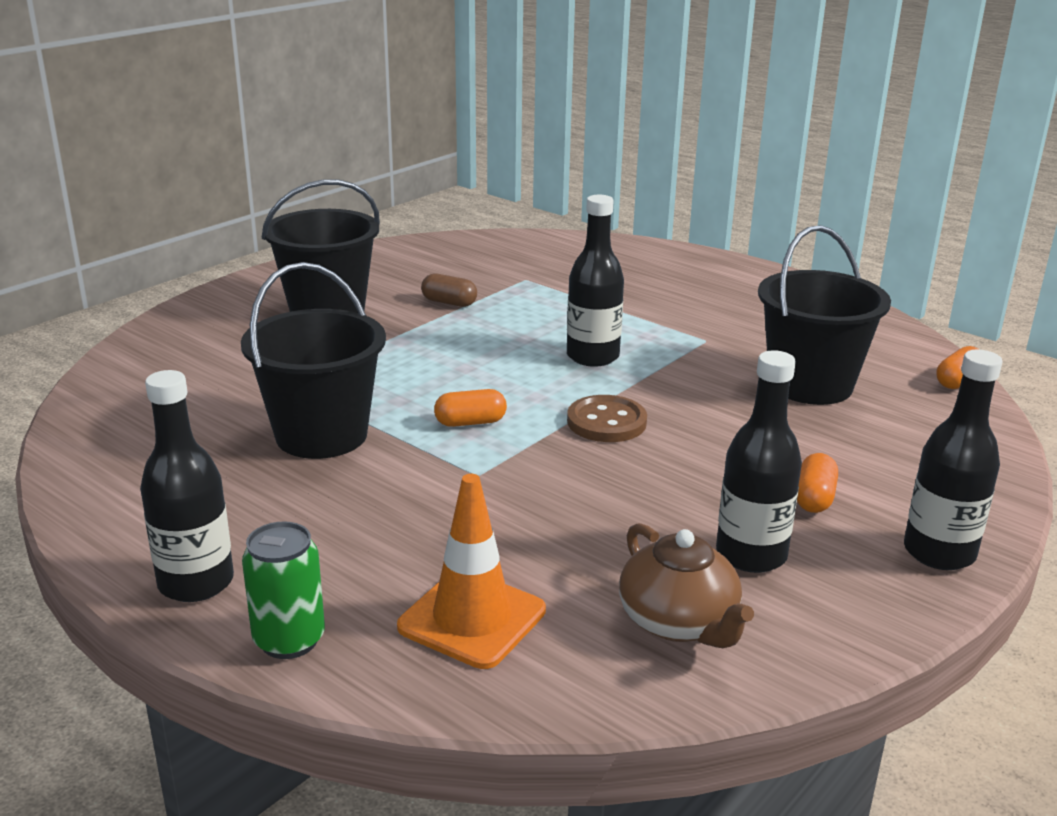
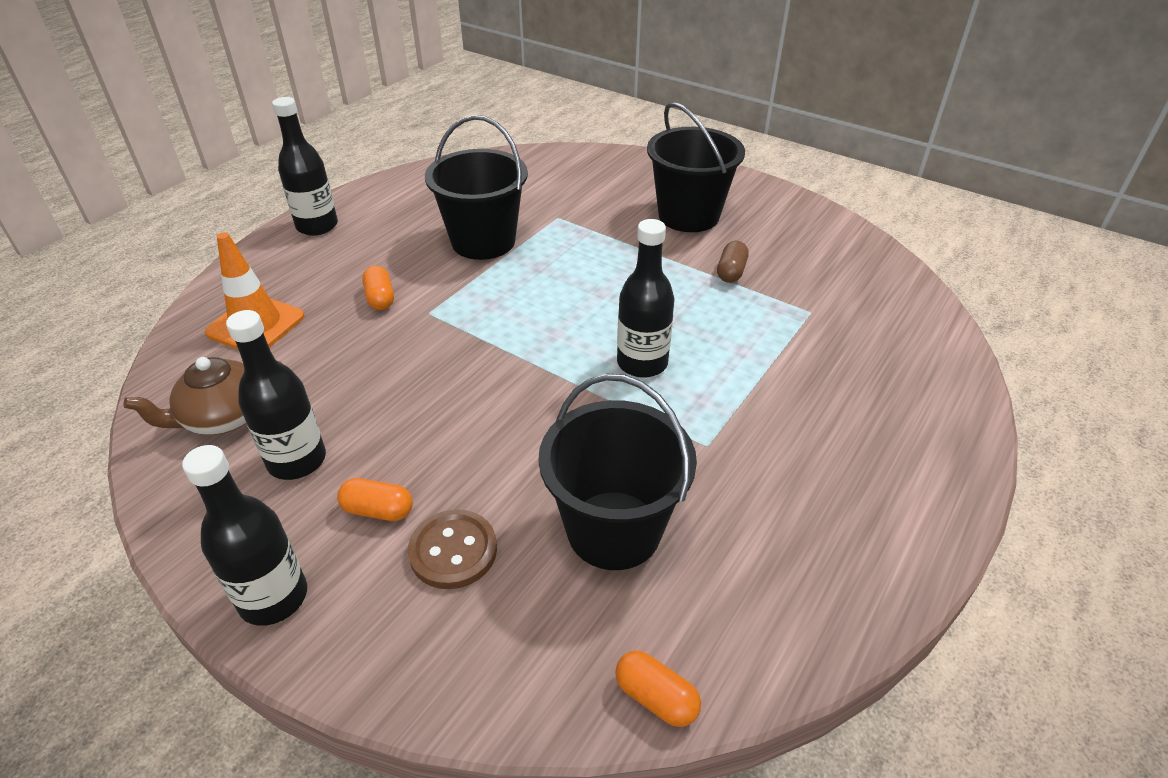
camera: 85 degrees right, 15 degrees up
(289, 640) = (256, 263): green can -> none
(470, 422) = (506, 303): orange capsule -> orange capsule (380, 298)
(606, 422) = (513, 375): brown button -> brown button (453, 551)

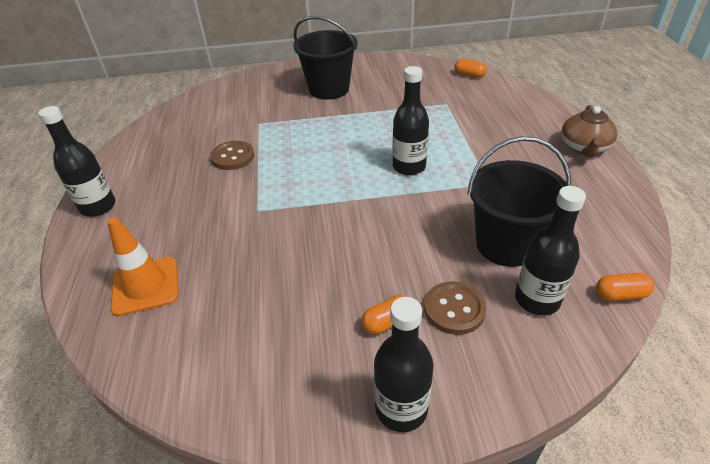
camera: 40 degrees left, 0 degrees up
(224, 417) = (211, 349): brown teapot -> brown teapot (584, 148)
(297, 460) = (300, 335): black bottle -> black bottle (537, 299)
(380, 298) = (213, 220): orange capsule -> orange capsule (469, 75)
(483, 241) = (233, 157): black bucket -> brown button
(731, 272) = (387, 105): brown capsule -> none

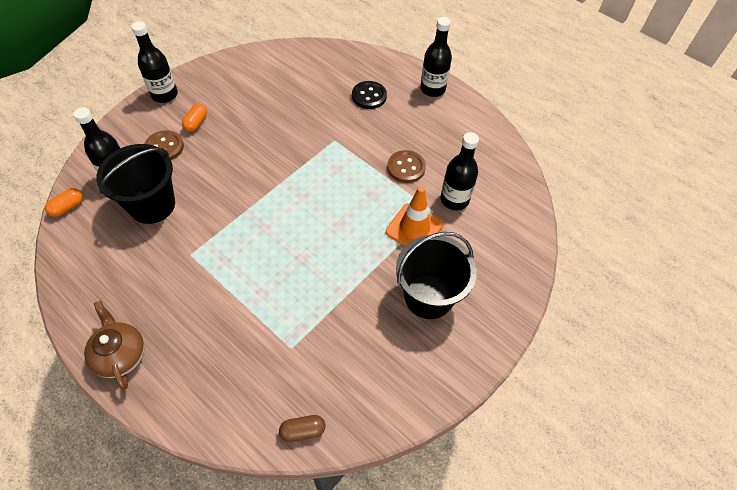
camera: 135 degrees right, 15 degrees up
(146, 286) = (338, 73): orange traffic cone -> orange traffic cone (414, 228)
(161, 235) = (369, 96): none -> black button
(409, 167) = (264, 236): black bottle -> black bottle (454, 199)
(469, 75) = (303, 431): orange capsule -> brown capsule

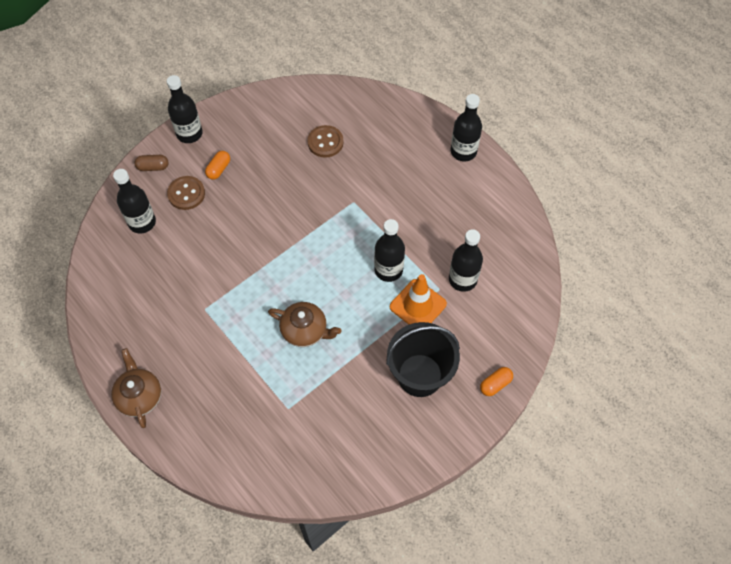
camera: 10 degrees right, 5 degrees up
(67, 207) = (95, 249): orange capsule -> orange capsule (495, 384)
(152, 205) = (172, 255): black bucket -> none
(300, 265) = (305, 330): none -> brown teapot
(303, 431) = (290, 482): brown capsule -> brown capsule (153, 167)
(369, 96) = (395, 154): black button -> none
(379, 198) = (388, 270): none -> black bottle
(406, 167) = (420, 239): brown button -> brown button (325, 142)

